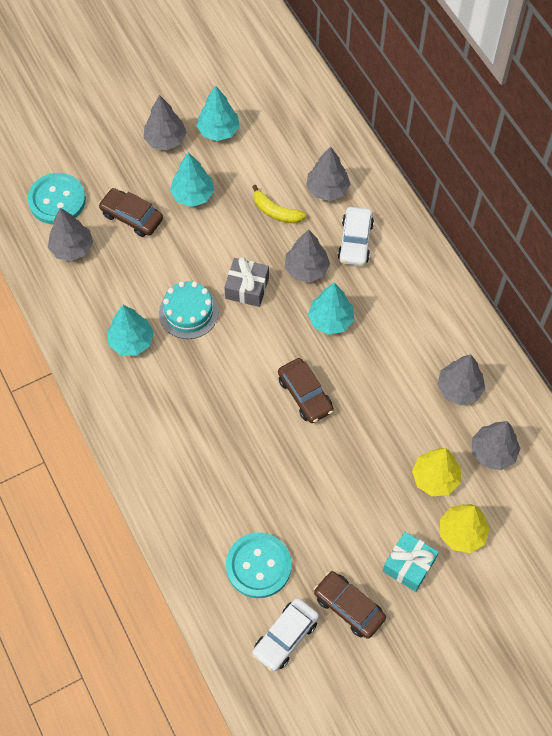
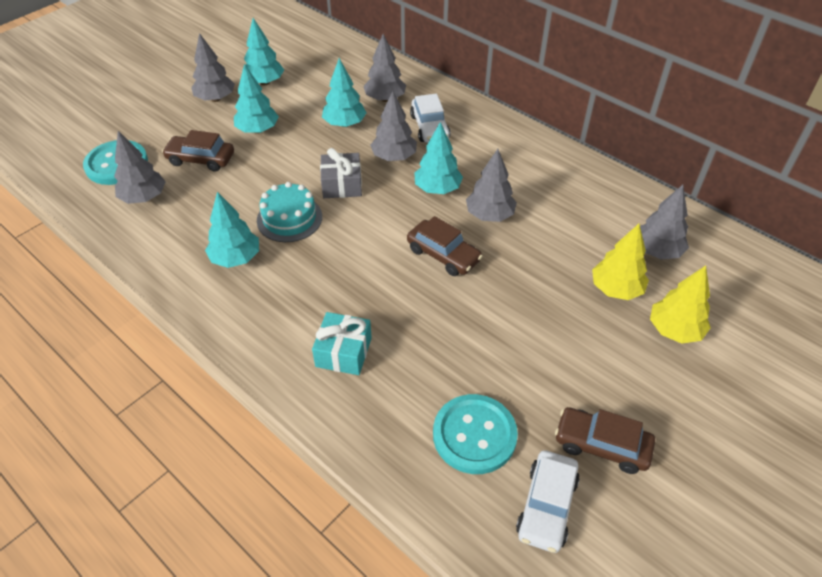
camera: 20 degrees left, 15 degrees down
(276, 212) = (344, 124): yellow banana -> turquoise tree
(408, 565) = (640, 379): turquoise gift -> turquoise gift (343, 352)
(459, 389) = (591, 209): grey tree -> grey tree (490, 215)

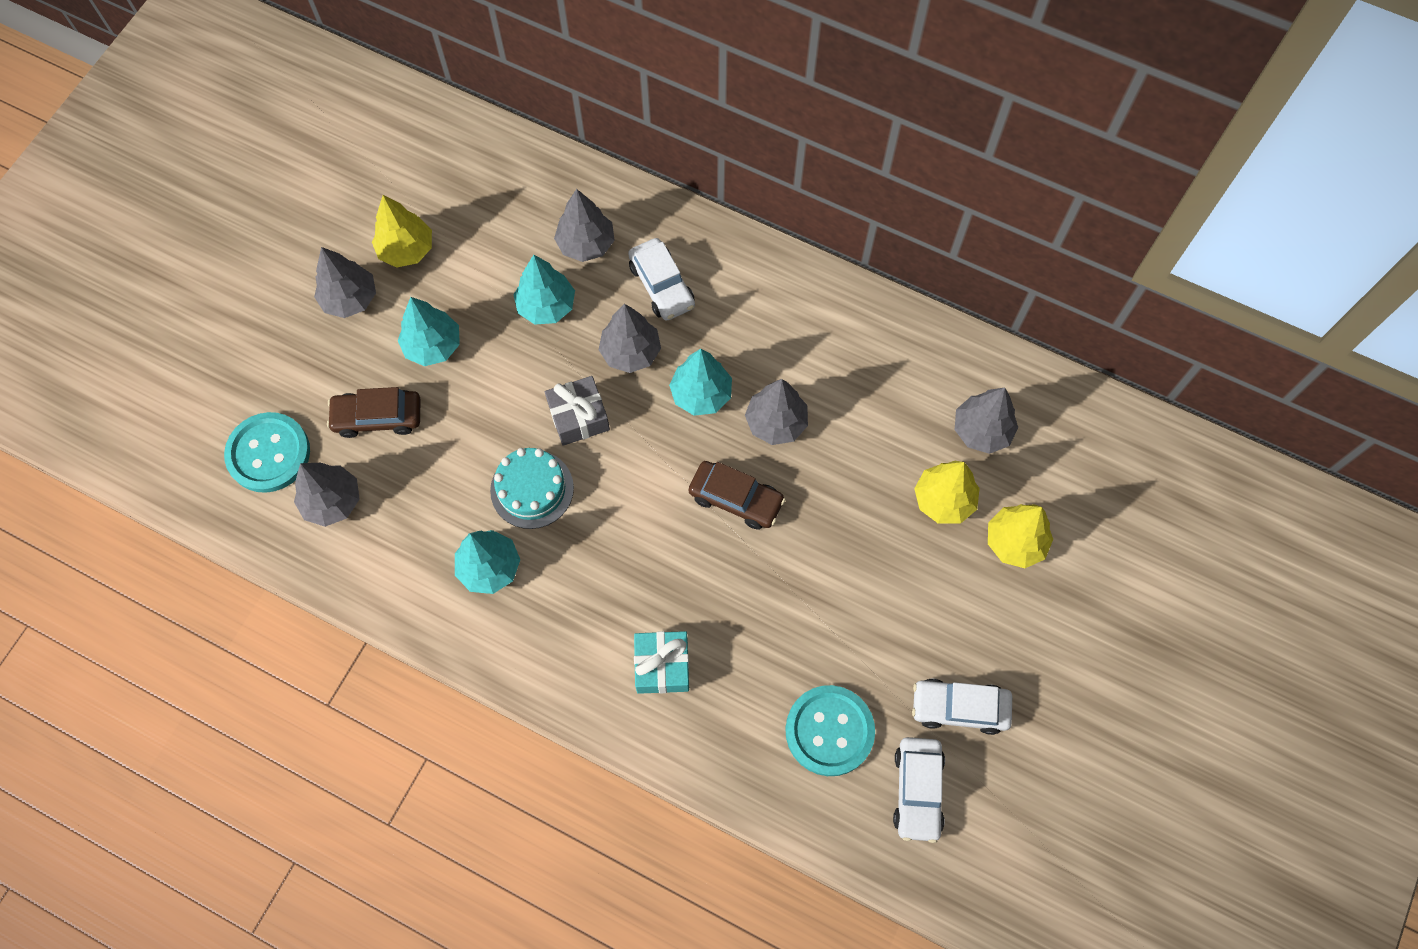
camera: 15 degrees left, 20 degrees up
(264, 82) = (406, 250): turquoise tree -> yellow tree
(601, 445) = (959, 708): brown car -> white car

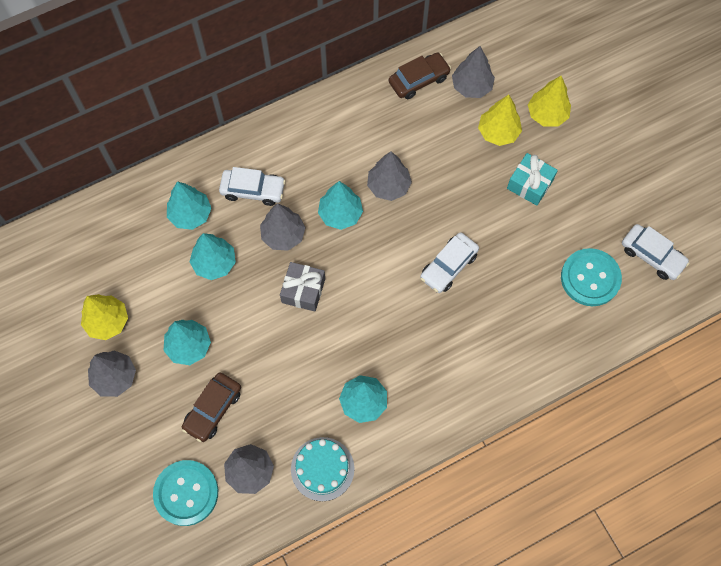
camera: 55 degrees left, 0 degrees up
(532, 489) = (330, 346): turquoise cake -> turquoise cake (322, 469)
(586, 244) = (190, 214): grey tree -> turquoise tree
(662, 666) = (493, 342): turquoise gift -> turquoise gift (530, 184)
(736, 499) = (420, 237): brown car -> brown car (419, 80)
(959, 708) = (620, 204): white car -> white car (448, 266)

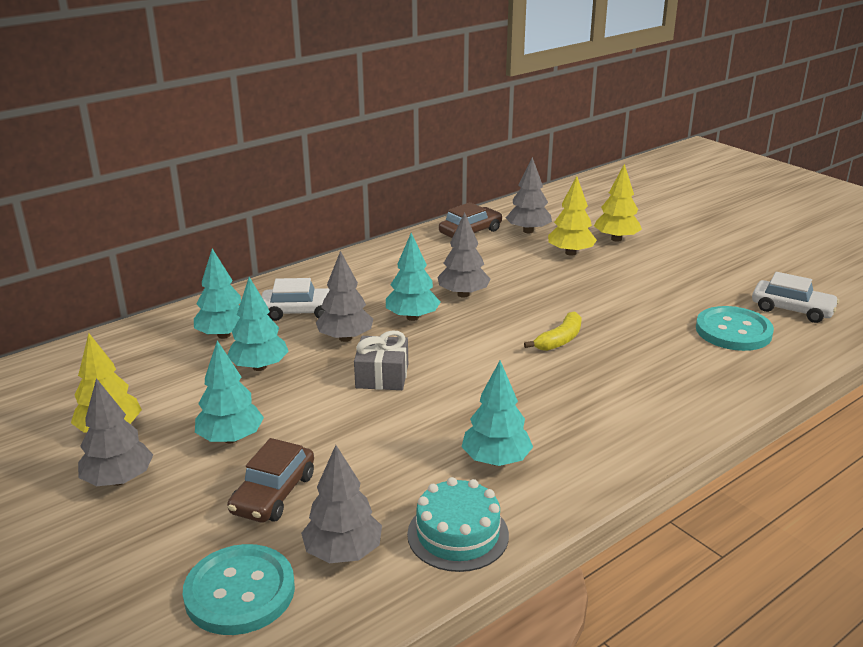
camera: 10 degrees left, 40 degrees down
(448, 266) = (560, 340): white car -> yellow banana
(530, 184) = (623, 279): turquoise gift -> none

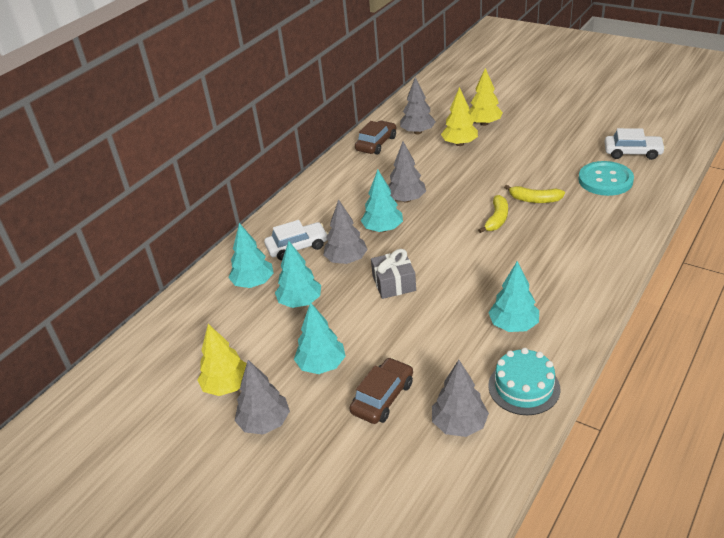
camera: 15 degrees left, 10 degrees up
(240, 592) = (411, 475): turquoise button -> none
(273, 494) = (382, 397): brown car -> brown car turned 150 degrees counterclockwise
(623, 331) = (534, 200): none -> yellow banana

